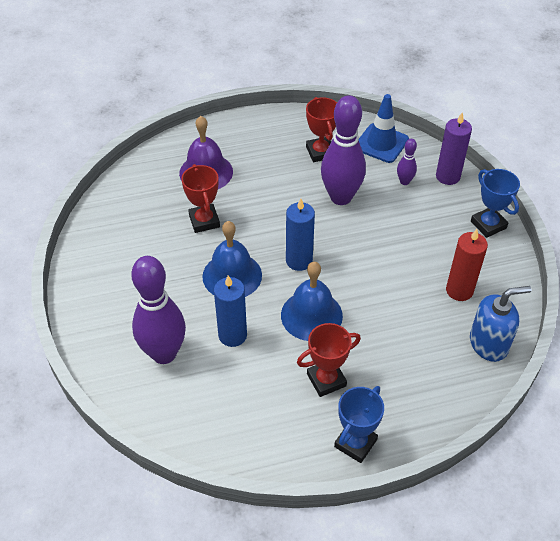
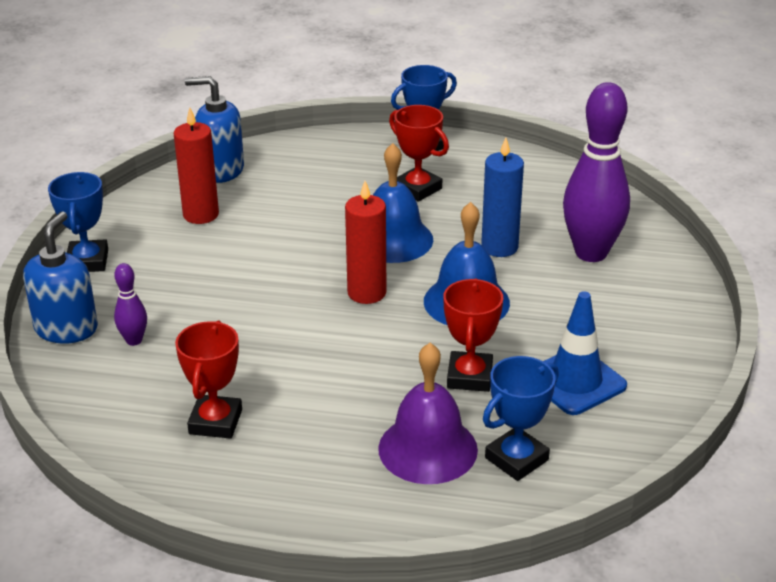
camera: 155 degrees left, 15 degrees down
(158, 181) = (516, 459): none -> blue trophy
(299, 261) = (366, 293): blue candle -> red candle
(326, 380) = (417, 188): red trophy -> red trophy turned 45 degrees clockwise
(341, 197) = (245, 348): purple bowling pin -> none
(381, 143) = (107, 405): blue traffic cone -> blue traffic cone (575, 381)
(447, 176) = (66, 329): purple candle -> blue soap dispenser

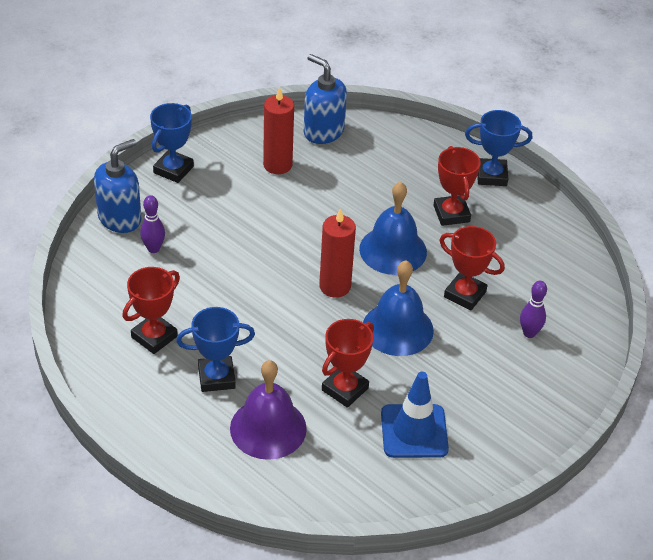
camera: 30 degrees right, 10 degrees up
(499, 247) = (465, 294): blue candle -> red trophy
(516, 459) = (318, 467): blue trophy -> blue trophy (216, 377)
(591, 253) = (529, 333): purple bowling pin -> purple bowling pin, size x0.45

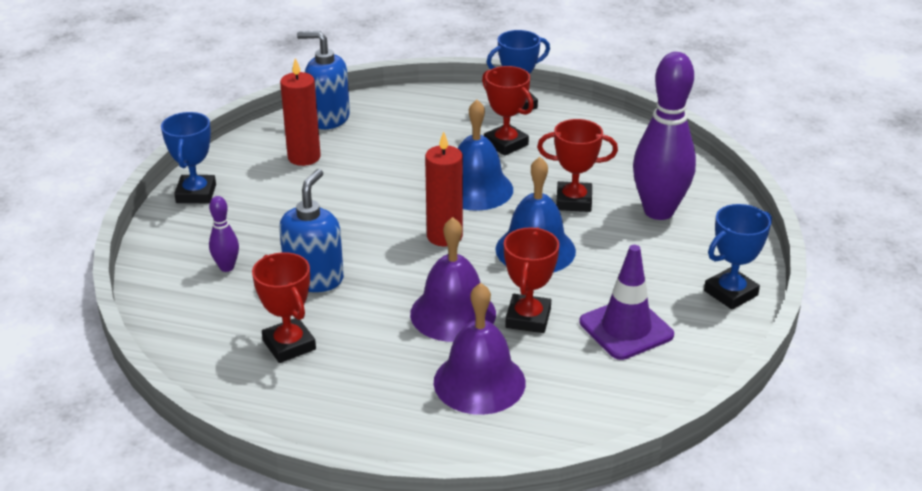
camera: 25 degrees left, 10 degrees down
(120, 218) = (168, 253): blue soap dispenser -> blue soap dispenser (314, 278)
(154, 337) = (289, 345): red trophy -> red trophy turned 45 degrees counterclockwise
(216, 377) = (387, 357): blue trophy -> blue trophy (730, 293)
(291, 360) = (453, 313): none -> purple bell
(414, 431) = (626, 329): blue traffic cone -> purple traffic cone
(529, 333) = (658, 211): purple bowling pin -> purple bowling pin, size x2.21

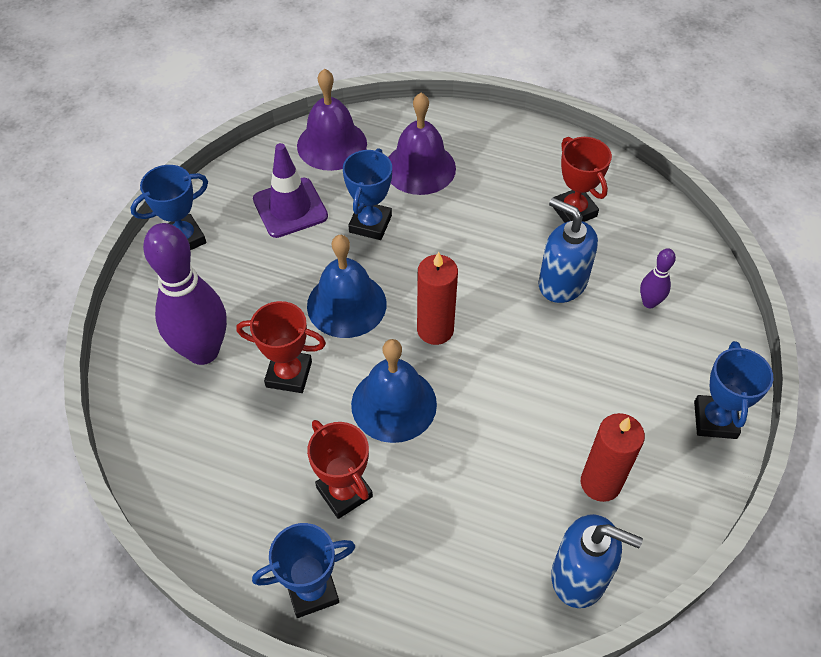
camera: 175 degrees left, 20 degrees up
(314, 278) = (562, 282): blue soap dispenser -> blue soap dispenser turned 105 degrees clockwise
(453, 313) = (435, 233): purple bell -> purple bell (332, 144)
(528, 318) = (370, 224): red trophy -> blue trophy

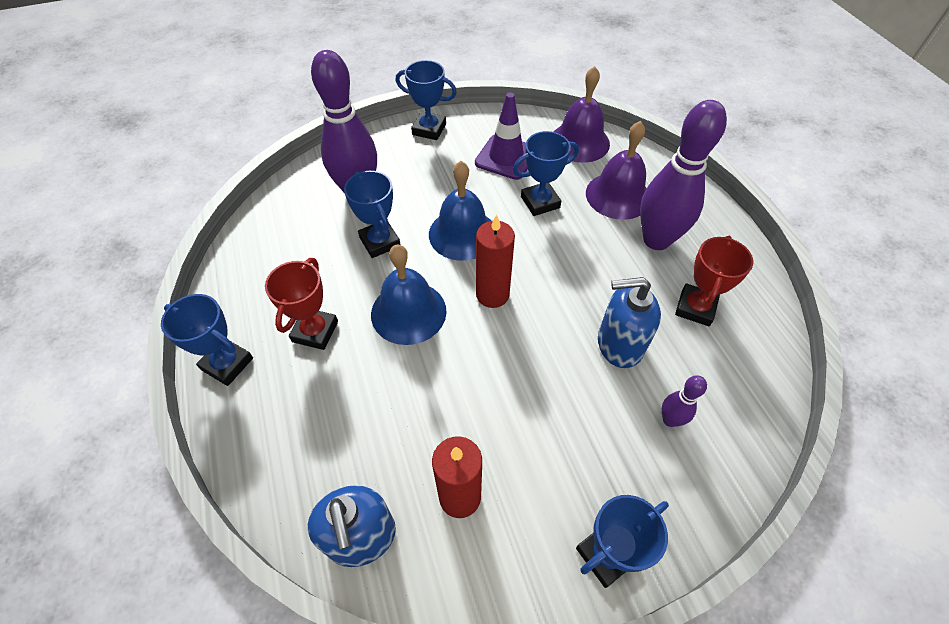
camera: 50 degrees right, 0 degrees up
(289, 374) = (380, 242): red trophy -> blue trophy
(490, 181) = (656, 240): none -> purple bowling pin
(562, 282) = (619, 344): blue soap dispenser -> blue soap dispenser turned 90 degrees counterclockwise

